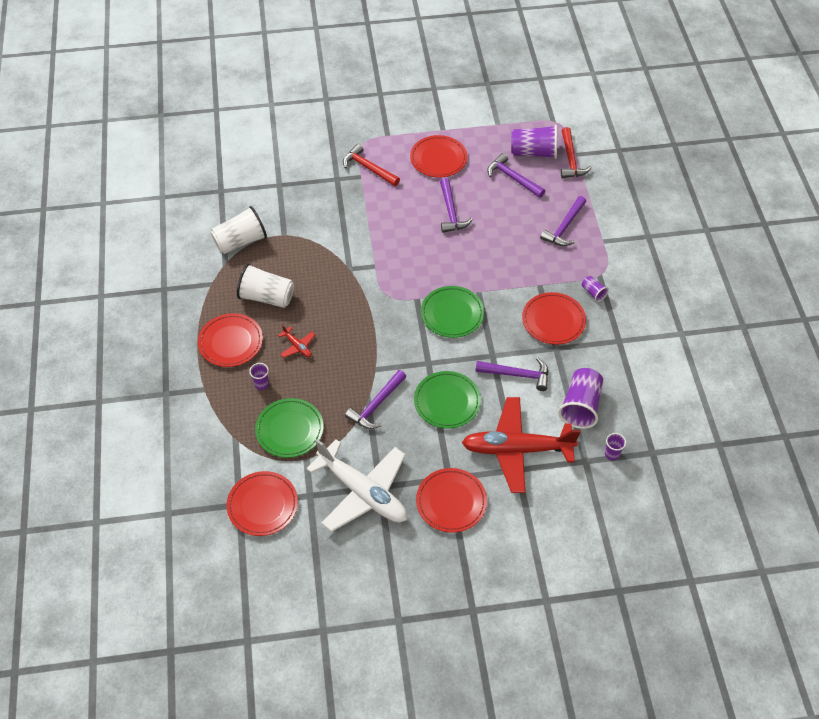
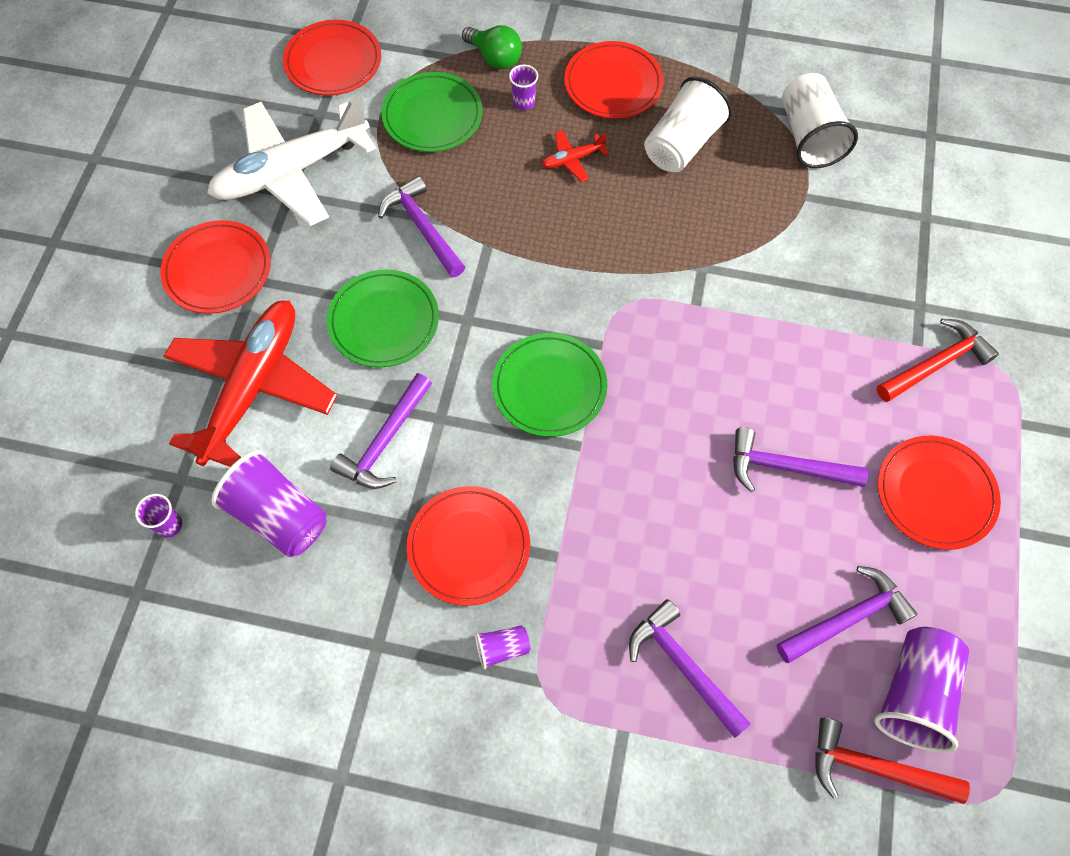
camera: 110 degrees right, 10 degrees up
(228, 411) = (495, 58): none -> green light bulb

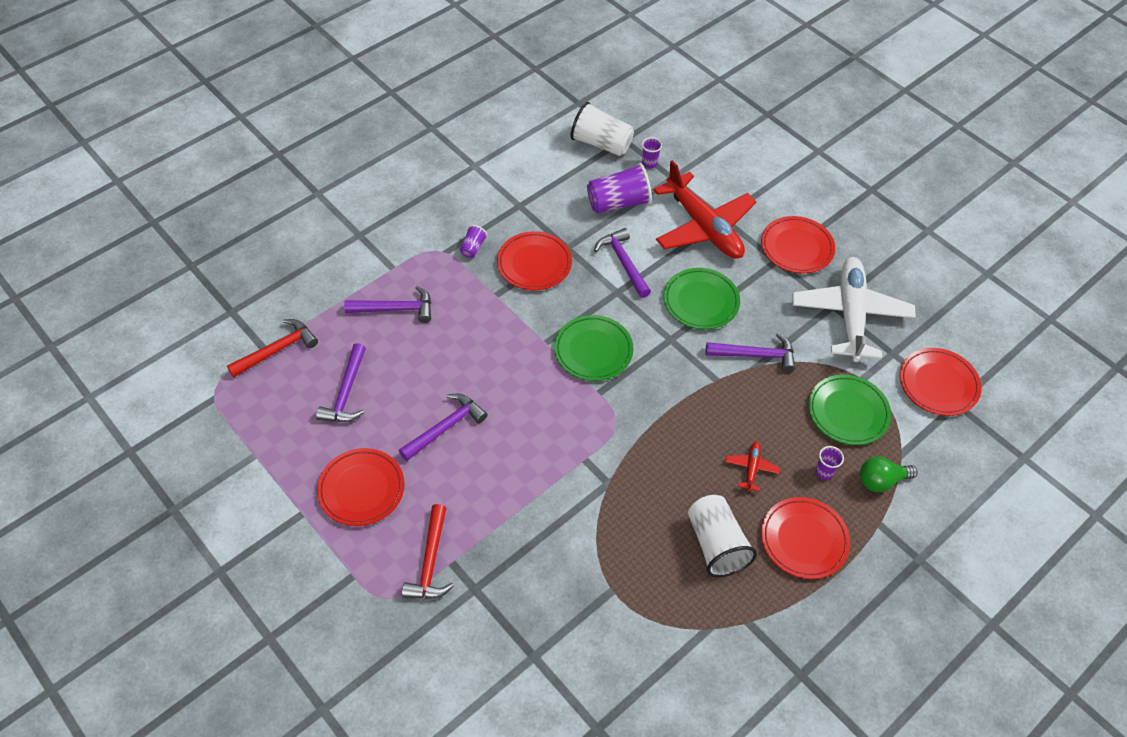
camera: 125 degrees right, 10 degrees down
(809, 137) = (661, 635): white cup -> white cup (601, 143)
(914, 694) = (286, 392): purple cup -> none

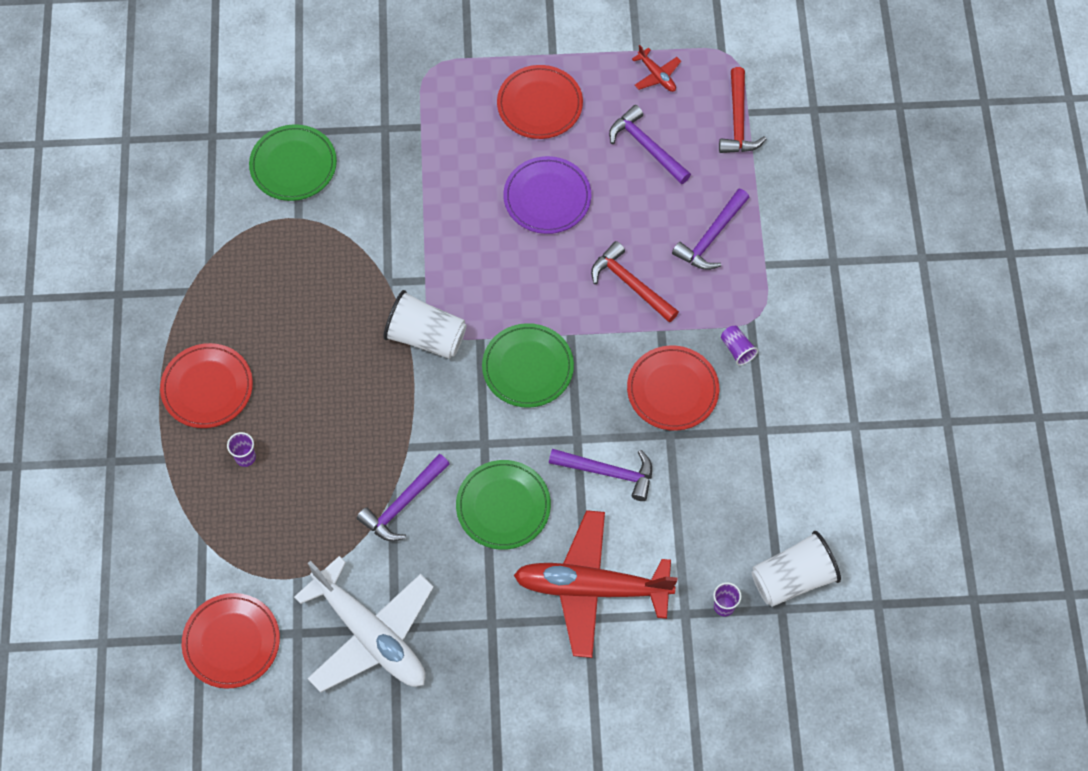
camera: 130 degrees right, 10 degrees up
(430, 561) = (433, 113): red hammer -> red hammer (630, 284)
(445, 427) = (547, 197): purple hammer -> purple plate
(618, 203) = (691, 529): purple cup -> none
(716, 544) = (264, 319): white cup -> white cup (426, 337)
(751, 468) = (301, 402): red plane -> red plane (657, 75)
(796, 247) = (490, 659): red plate -> none
(848, 412) = (278, 531): green plate -> green plate (293, 165)
(881, 481) = (196, 496): green light bulb -> none

